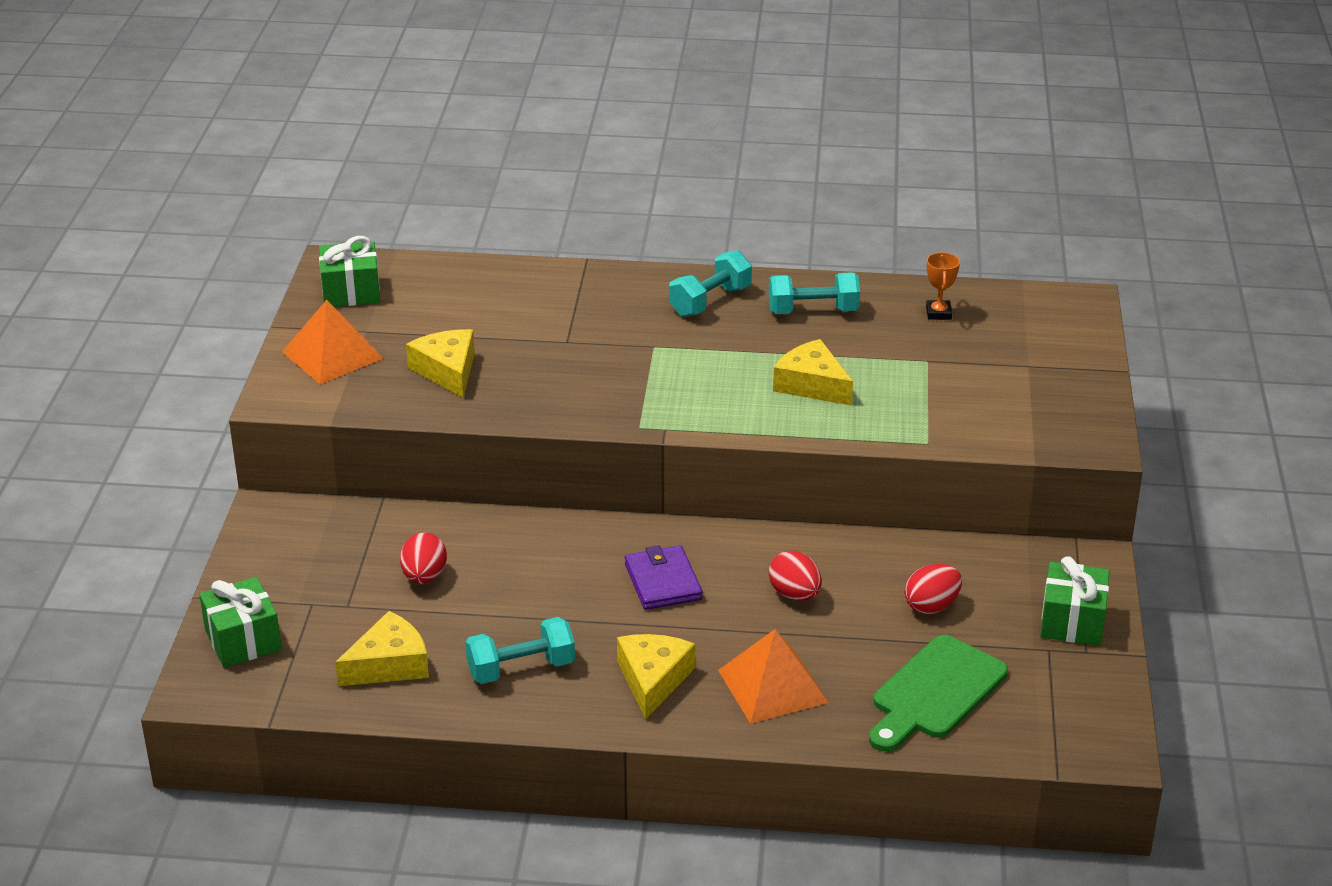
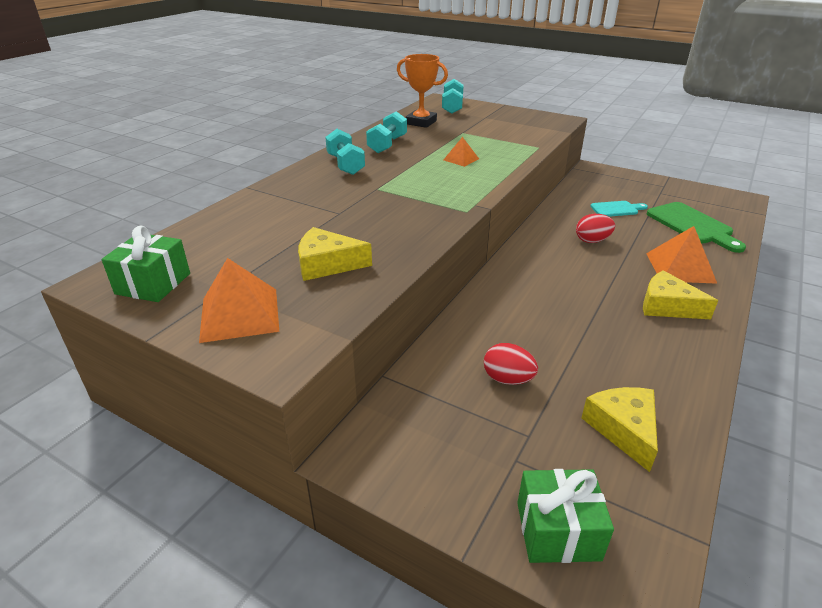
camera: 65 degrees left, 0 degrees up
(521, 669) = (644, 358): turquoise dumbbell -> turquoise dumbbell (452, 107)
(663, 582) = (561, 278): purple wallet -> none
(811, 385) = (461, 159): yellow cheese -> orange pyramid
(931, 606) = (616, 209): red egg -> turquoise cutting board
(938, 313) = (421, 122): orange trophy -> orange trophy, size x1.78
(1072, 621) = (639, 183): green gift -> none

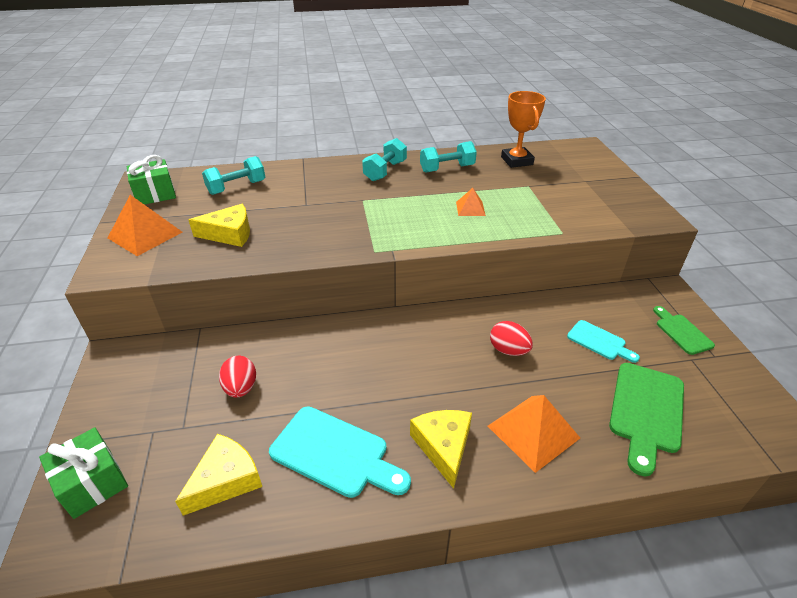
camera: 50 degrees right, 5 degrees up
(327, 264) = (229, 234): yellow cheese -> yellow cheese turned 120 degrees clockwise
(452, 107) = (578, 158): turquoise dumbbell -> turquoise dumbbell (237, 187)
(634, 184) = (681, 332): none -> green cutting board
(636, 357) = (334, 453): none -> turquoise cutting board

